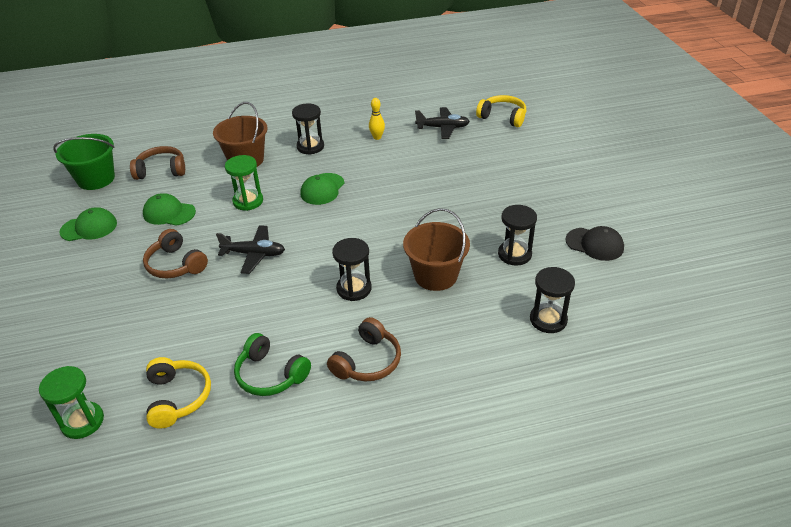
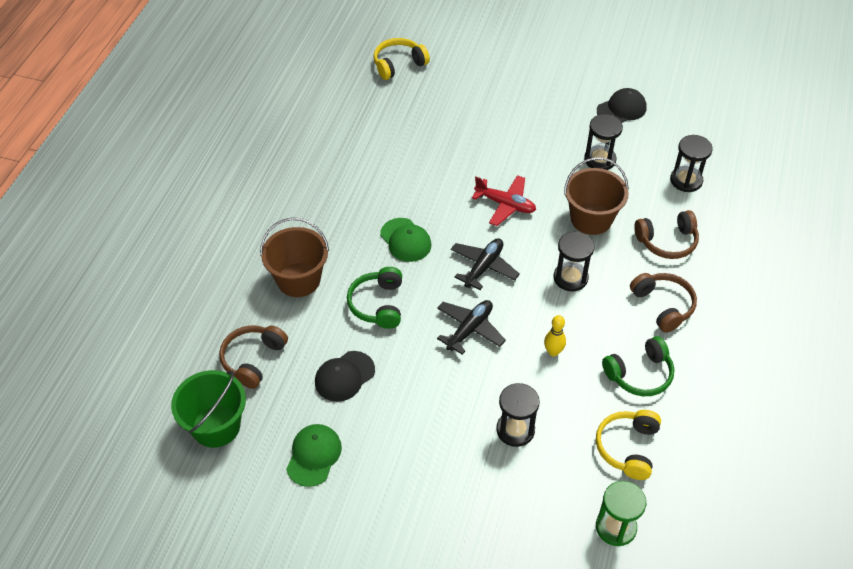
camera: 60 degrees left, 10 degrees up
(169, 213) = (344, 376): green cap -> black cap
(176, 264) = (440, 396): brown headphones -> brown headphones (667, 241)
(178, 397) = (628, 448): yellow headphones -> yellow headphones turned 90 degrees counterclockwise
(248, 201) = (378, 304): green hourglass -> green headphones
(310, 147) = (321, 219): black hourglass -> black hourglass (515, 430)
(377, 137) = (351, 163): yellow bowling pin -> yellow bowling pin (553, 352)
(406, 222) = (505, 204): none -> red plane
(443, 128) = (378, 111): black plane -> black plane (483, 267)

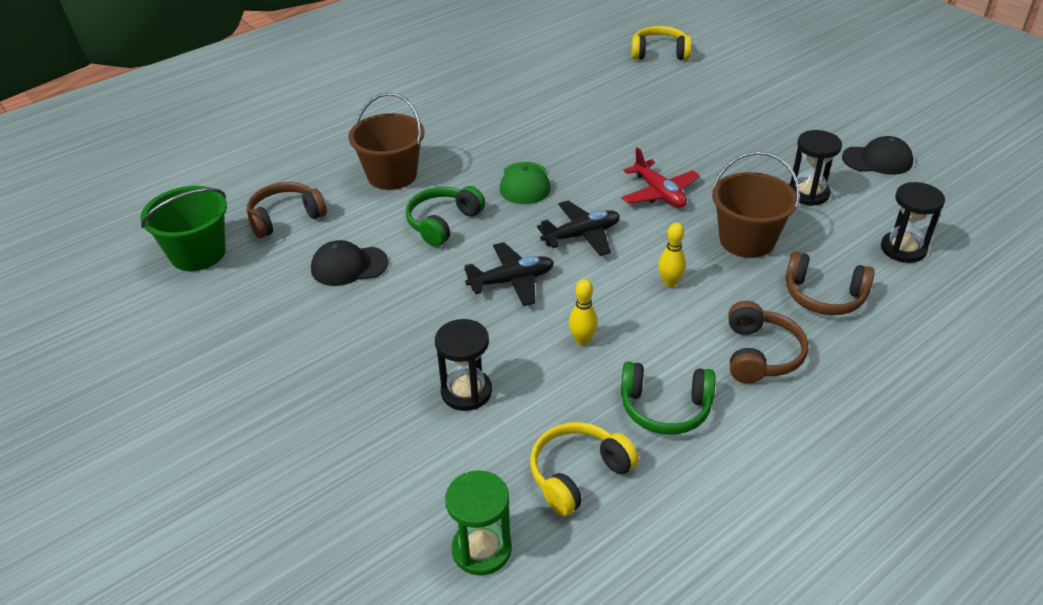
camera: 35 degrees right, 10 degrees down
(314, 456) = (250, 316): green cap -> none
(570, 278) = (670, 282): black hourglass -> yellow bowling pin

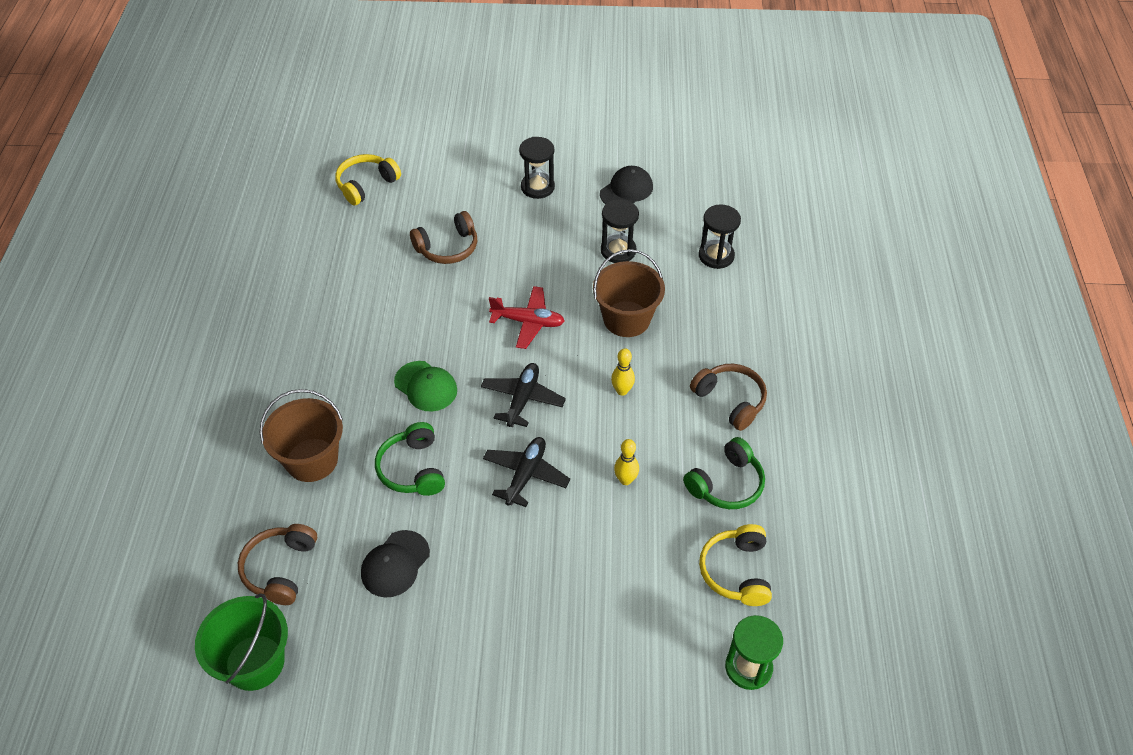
camera: 50 degrees left, 10 degrees up
(466, 392) = (607, 581): black hourglass -> black hourglass (537, 187)
(824, 296) = (715, 328): brown headphones -> brown headphones (447, 247)

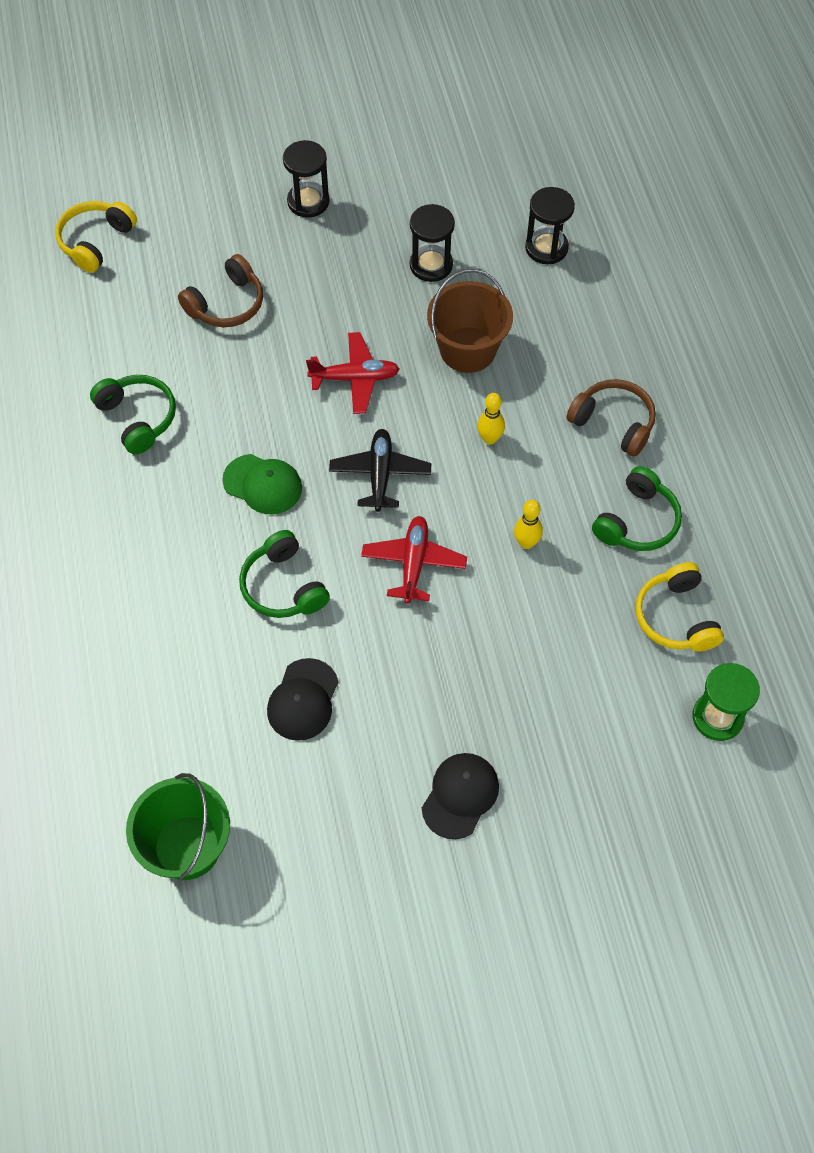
camera: 15 degrees left, 10 degrees up
(280, 569) = (175, 737): brown headphones -> none
(312, 460) = (162, 603): brown bucket -> none
(348, 316) = (138, 418): none -> green headphones
(525, 475) = (414, 563): black plane -> red plane
(626, 190) = (416, 184): black cap -> black cap (460, 796)

